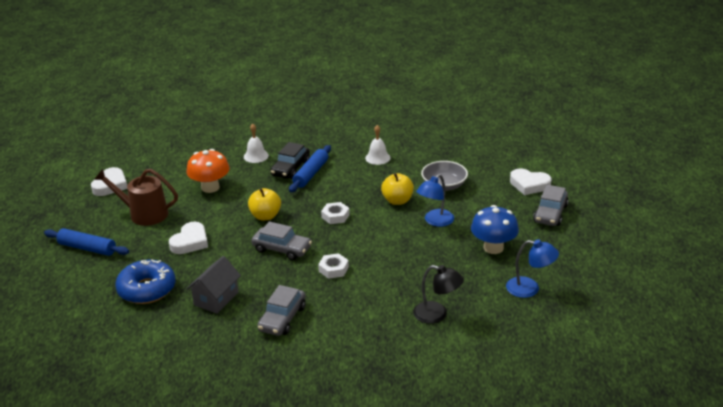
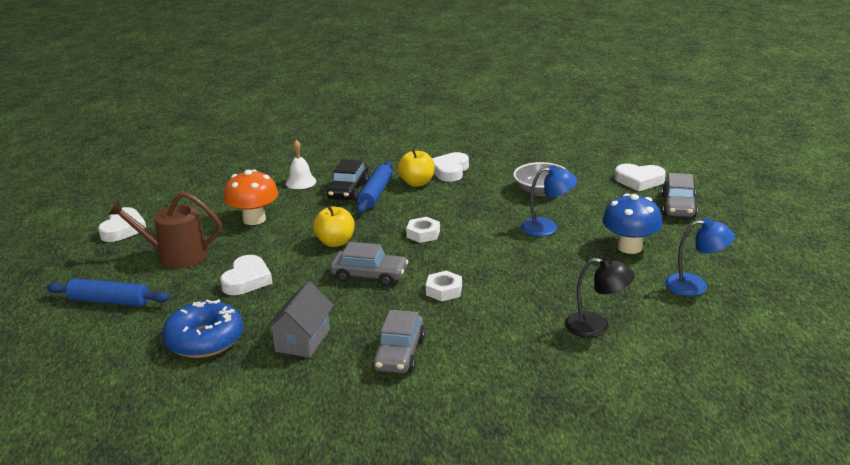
camera: 10 degrees left, 5 degrees down
(377, 158) = (450, 170): white bell -> white heart
(397, 201) = (492, 211): yellow apple -> yellow apple (417, 183)
(435, 221) = (547, 227): blue lamp -> blue lamp turned 120 degrees counterclockwise

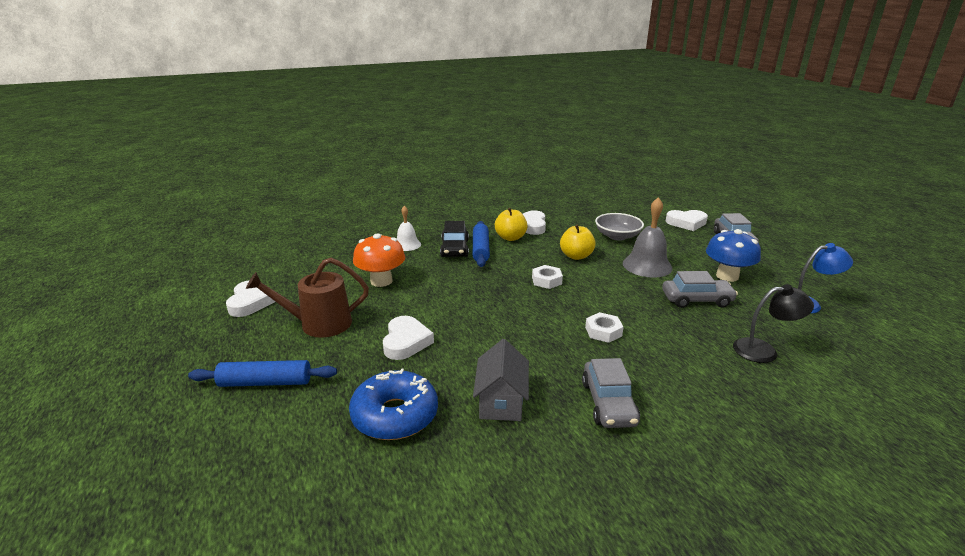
camera: 15 degrees left, 0 degrees up
(335, 242) = (471, 296): yellow apple -> yellow apple (576, 256)
(369, 275) = (524, 324): grey car -> grey car (696, 300)
(547, 227) = (647, 265): blue lamp -> grey bell

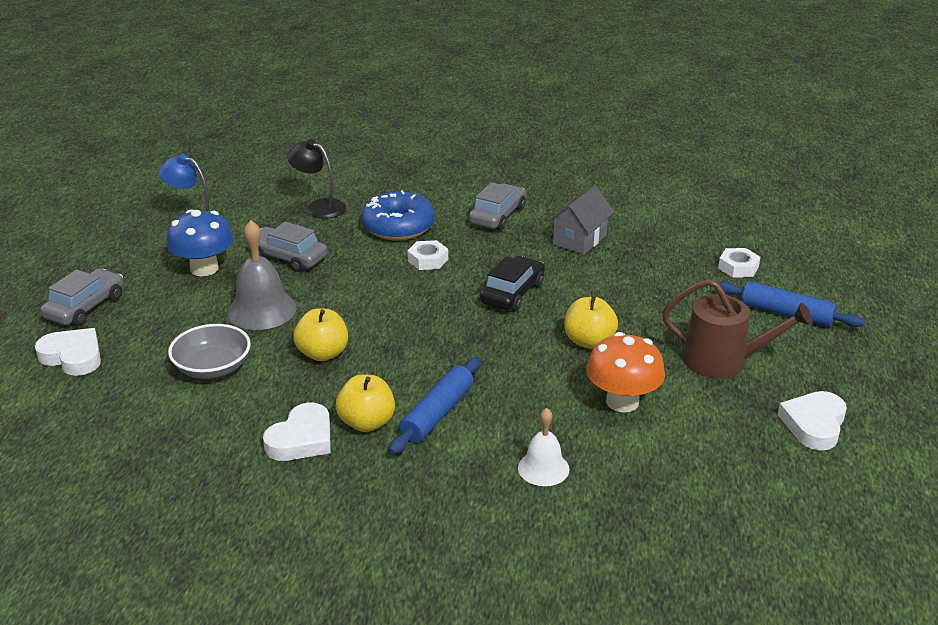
camera: 150 degrees left, 5 degrees up
(395, 415) = (672, 256): blue donut -> blue donut (398, 226)
(406, 342) = (632, 310): white heart -> none
(424, 308) = (589, 341): none -> yellow apple
(455, 248) = (474, 430): black car -> black car (512, 293)
(546, 280) = (410, 330): white nut -> white nut (738, 267)

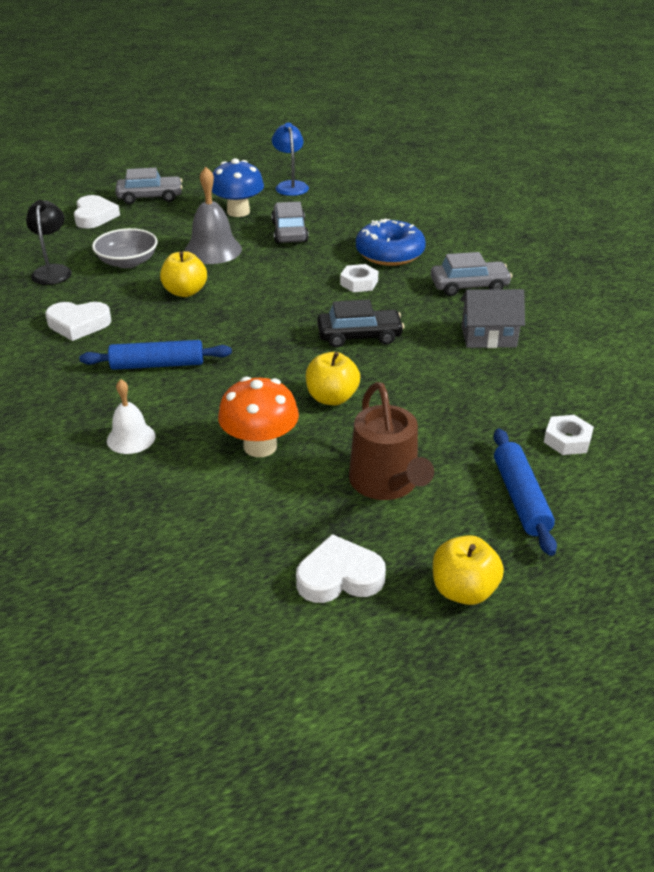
camera: 55 degrees right, 5 degrees up
(319, 207) = (372, 215): black lamp -> black lamp (53, 271)
(367, 423) = (119, 341): yellow apple -> yellow apple (463, 590)

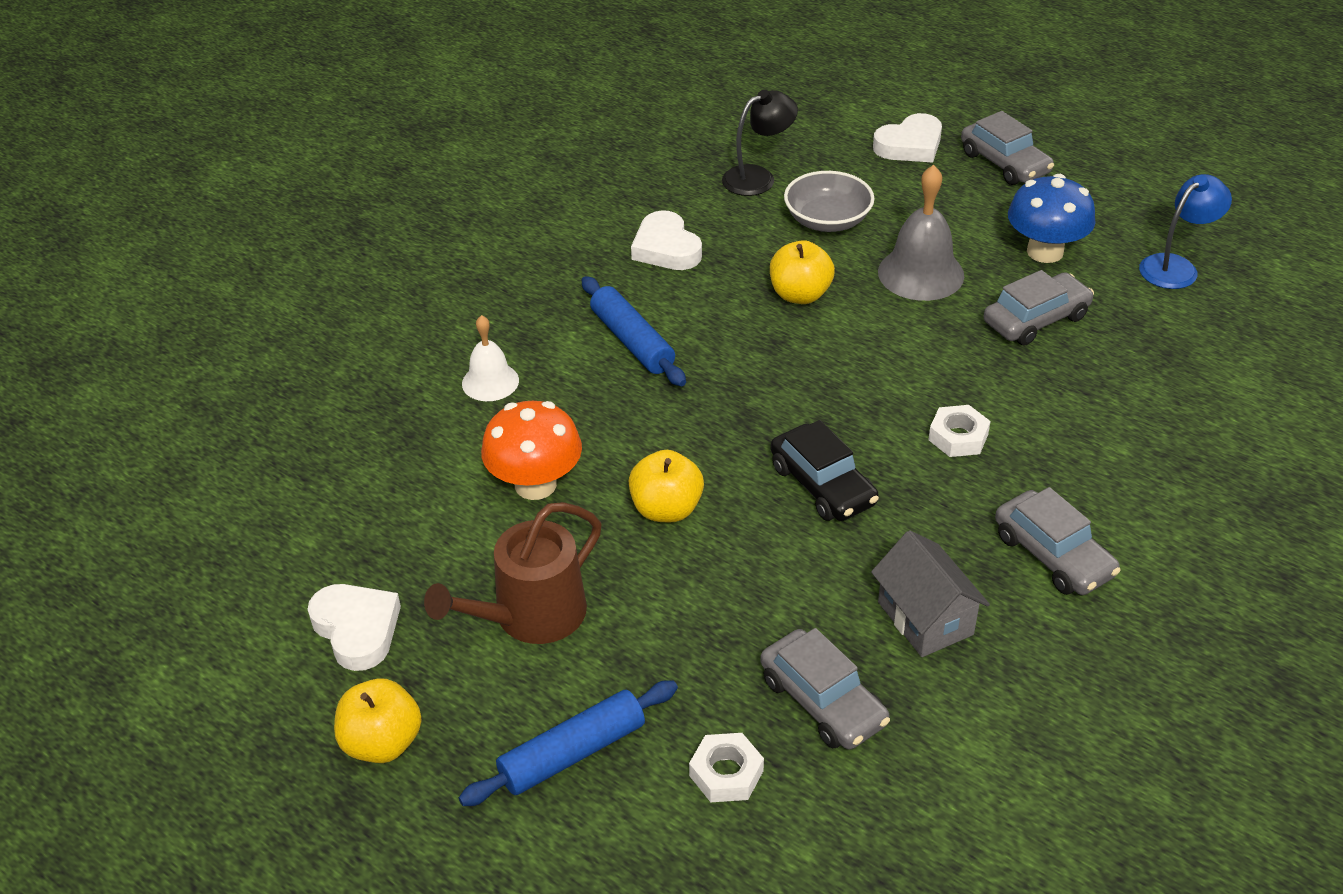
camera: 65 degrees right, 5 degrees up
(389, 253) = (1071, 439): blue donut -> none
(530, 389) = (823, 701): none -> grey car

